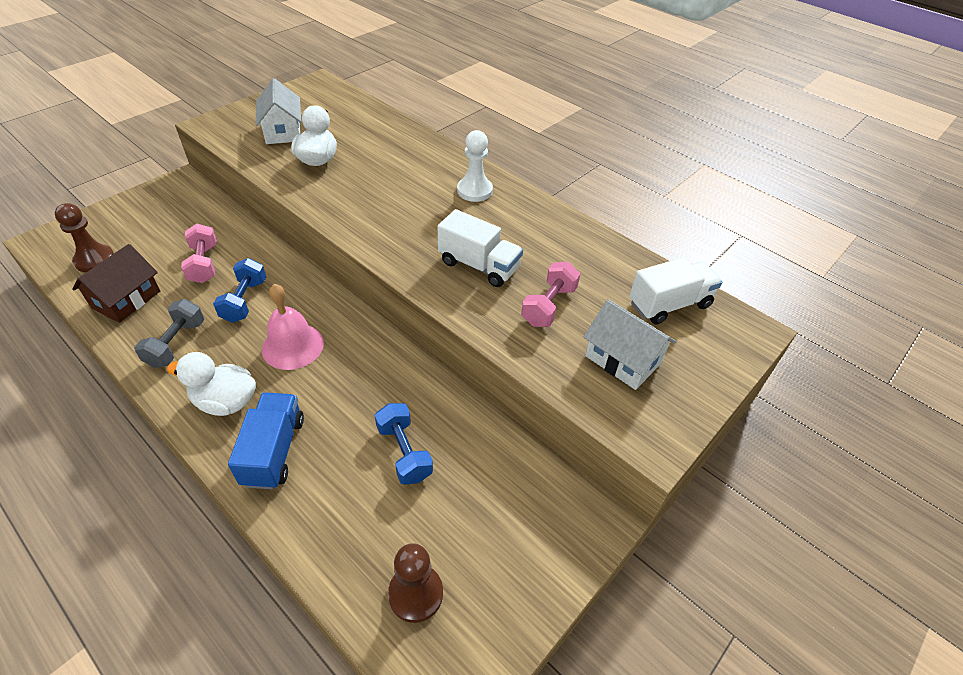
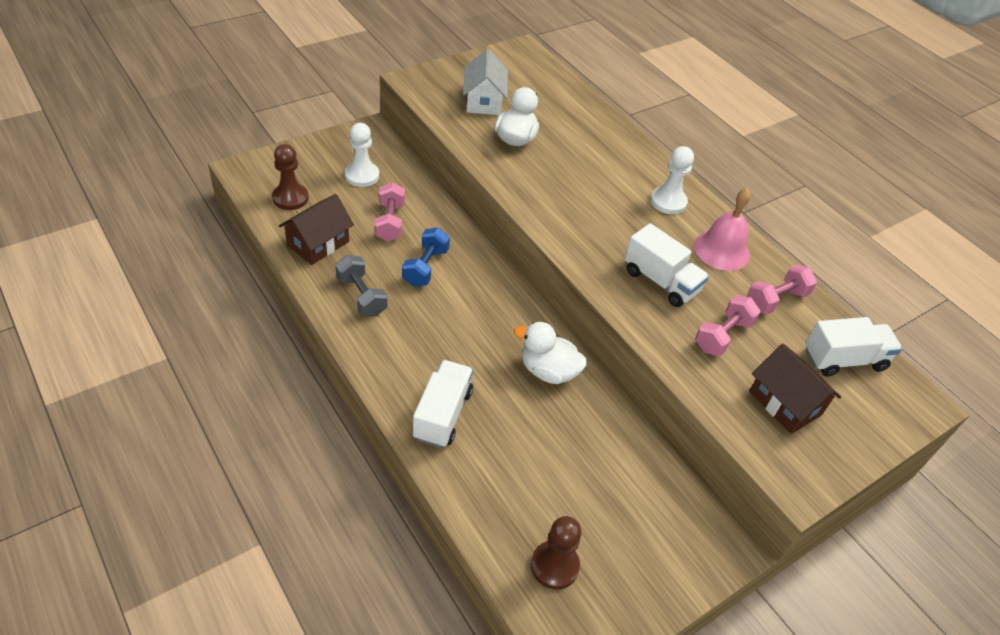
camera: 10 degrees right, 0 degrees up
(172, 225) = (362, 176): none -> white pawn
(176, 344) = (361, 296): grey dumbbell -> grey dumbbell turned 60 degrees counterclockwise
(225, 401) = (403, 360): white duck -> white duck (548, 371)
(274, 451) = (442, 414): blue truck -> white truck
(292, 346) = (467, 321): pink bell -> pink bell (721, 250)
(404, 452) = (559, 443): blue dumbbell -> none
(593, 261) = (776, 300): none -> pink dumbbell
(622, 359) = (785, 403): white house -> brown house

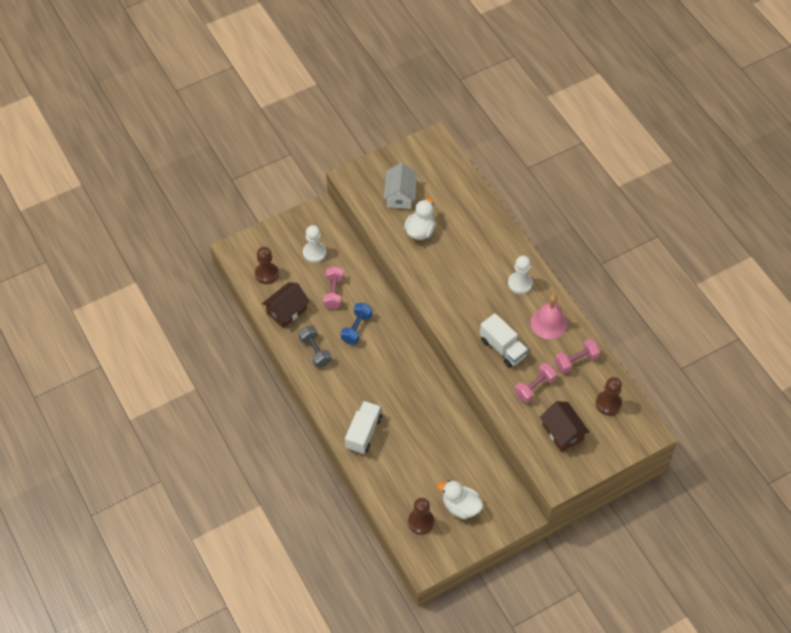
camera: 10 degrees right, 10 degrees up
(548, 371) = (430, 404): white duck -> white duck (460, 506)
(844, 360) = (608, 403): white truck -> brown pawn

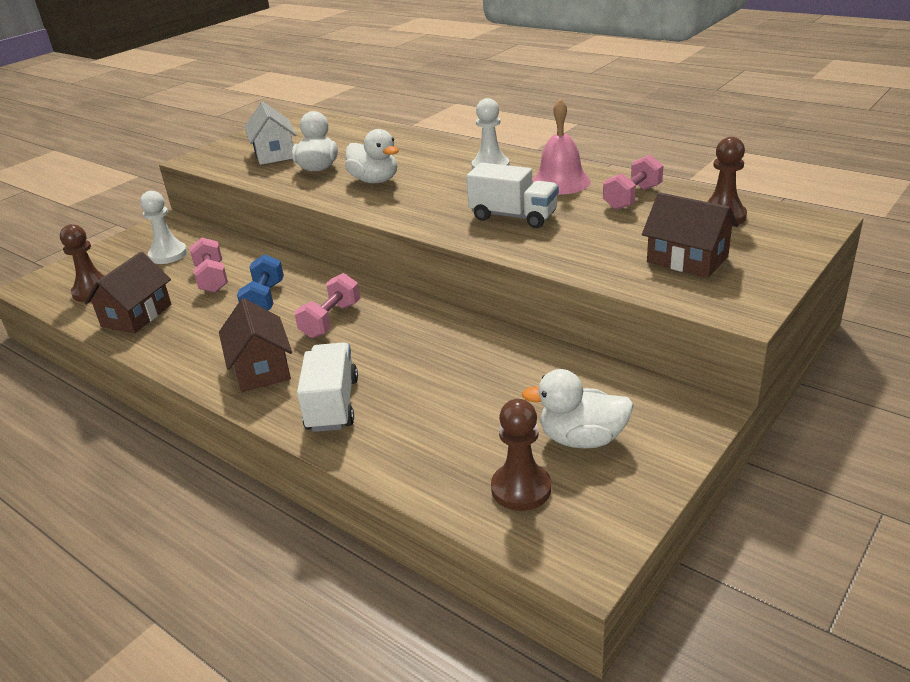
camera: 20 degrees left, 25 degrees down
(315, 351) = (201, 340): grey dumbbell -> none
(339, 389) = (261, 369): none -> brown house
(447, 265) = (375, 180): none -> white duck
(535, 387) = (597, 234): pink dumbbell -> pink dumbbell (331, 320)

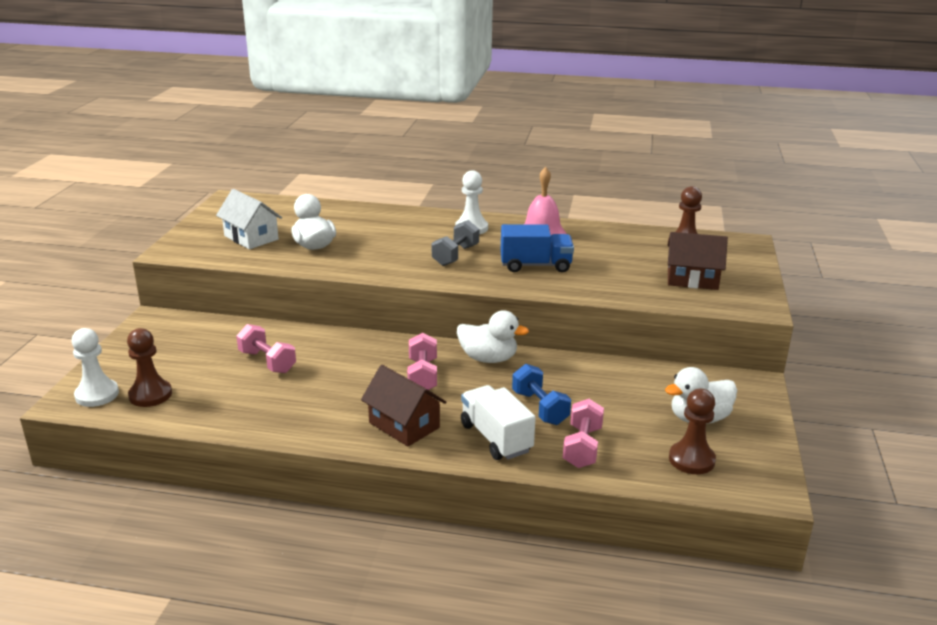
camera: 30 degrees left, 5 degrees down
(136, 315) = (227, 407): brown house -> none
(168, 255) = (193, 348): white pawn -> white pawn (97, 395)
(264, 299) = (341, 370): blue dumbbell -> blue dumbbell (540, 408)
(375, 180) = (382, 251): white duck -> white duck (488, 358)
(441, 194) = (455, 255): none -> grey dumbbell
(513, 216) = (535, 265): white truck -> blue truck
(632, 198) = (609, 240): pink dumbbell -> pink dumbbell (582, 447)

